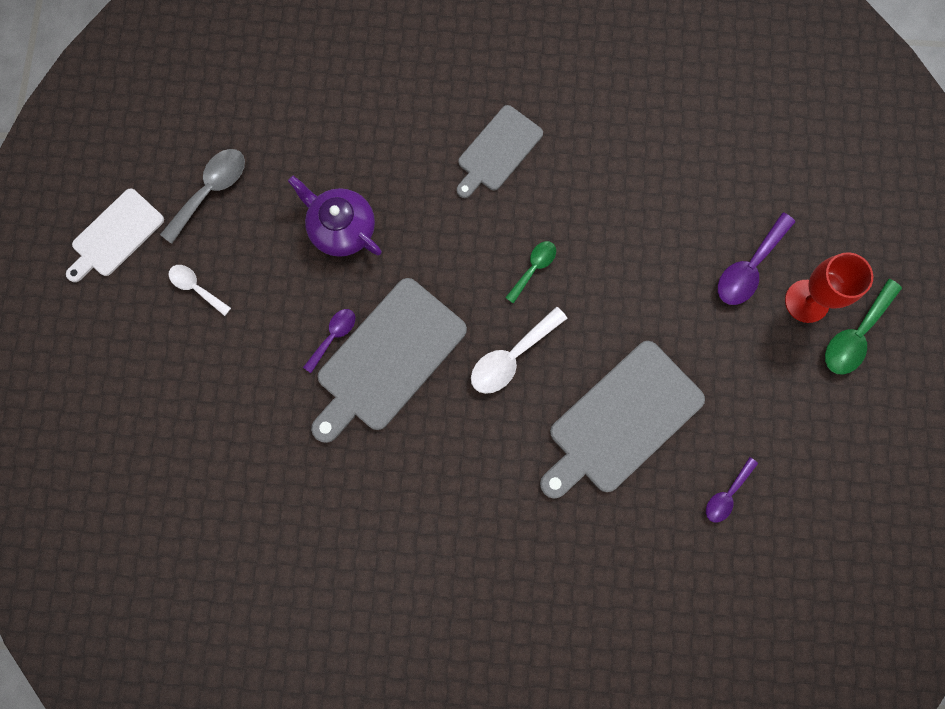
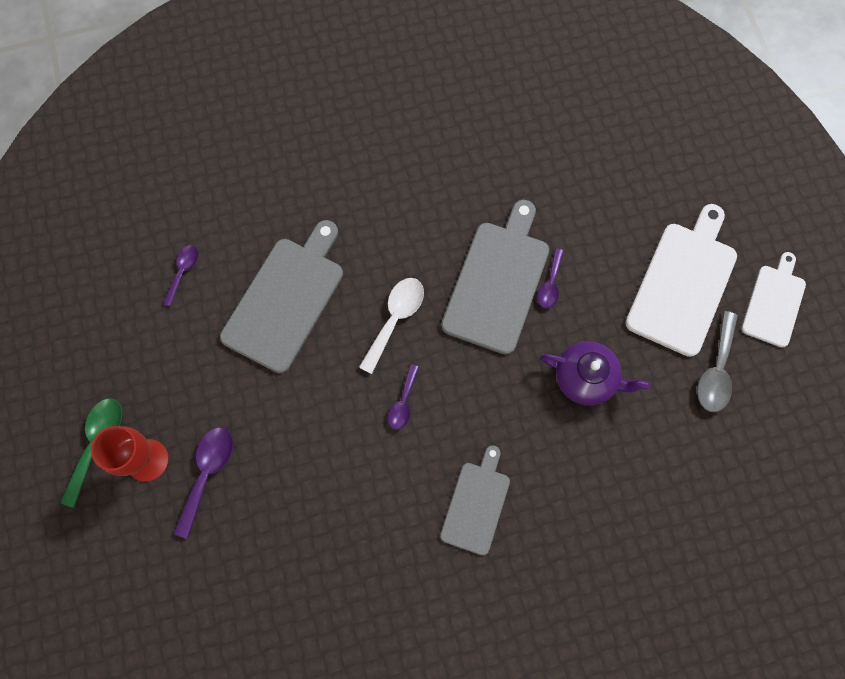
camera: 160 degrees right, 5 degrees down
(196, 287) = (683, 283): white spoon -> white cutting board
(533, 268) = (403, 402): green spoon -> purple spoon

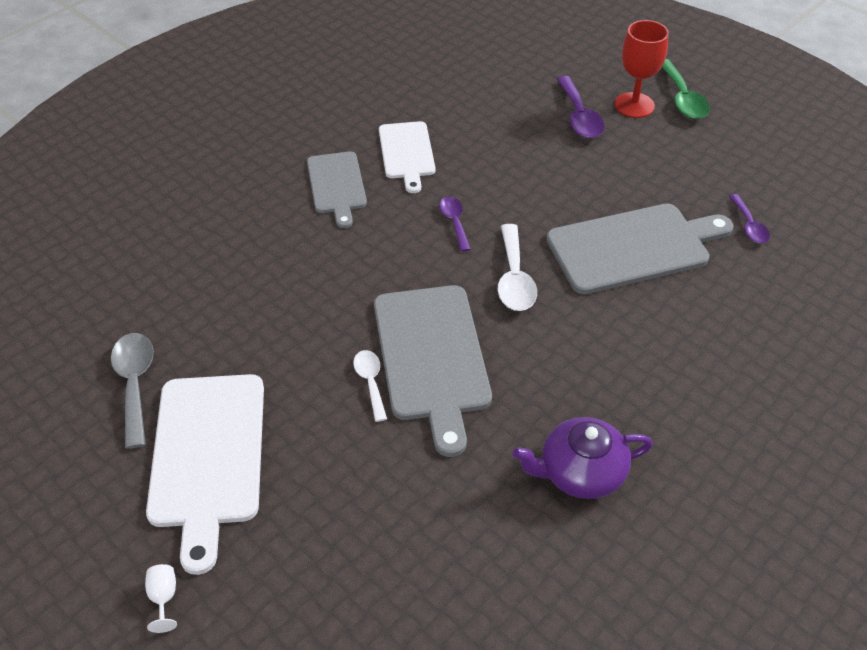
camera: 150 degrees right, 25 degrees down
(286, 299) = (633, 247): grey cutting board -> grey cutting board turned 105 degrees counterclockwise
(550, 284) = (370, 382): purple spoon -> white spoon
(586, 378) = (282, 315): purple teapot -> purple teapot (580, 472)
(739, 203) = (163, 597): none -> white goblet
(774, 302) = (79, 488): white cutting board -> white cutting board (407, 153)

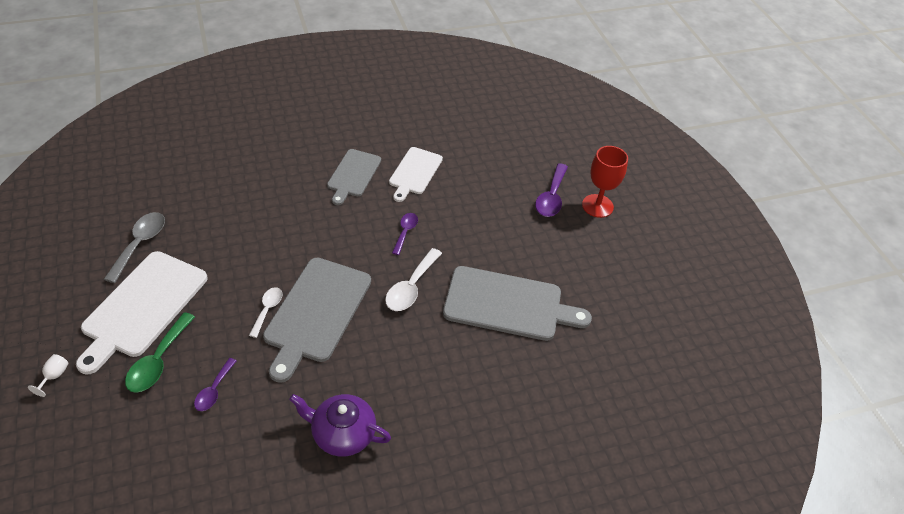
camera: 25 degrees right, 0 degrees up
(682, 98) = (638, 216): green spoon -> green spoon (158, 361)
(749, 226) = (604, 328): purple spoon -> purple spoon (214, 390)

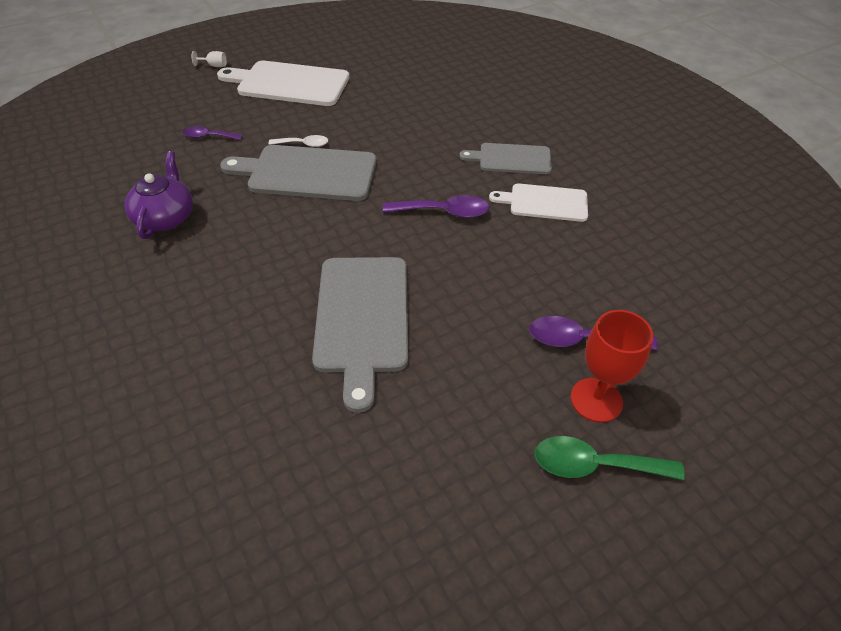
camera: 80 degrees right, 0 degrees up
(140, 244) = (357, 66): grey spoon -> none
(158, 361) = (235, 104): green spoon -> green spoon (594, 465)
(405, 232) = (443, 212): purple spoon -> purple spoon, size x1.59
(411, 287) = (362, 231): white spoon -> none

